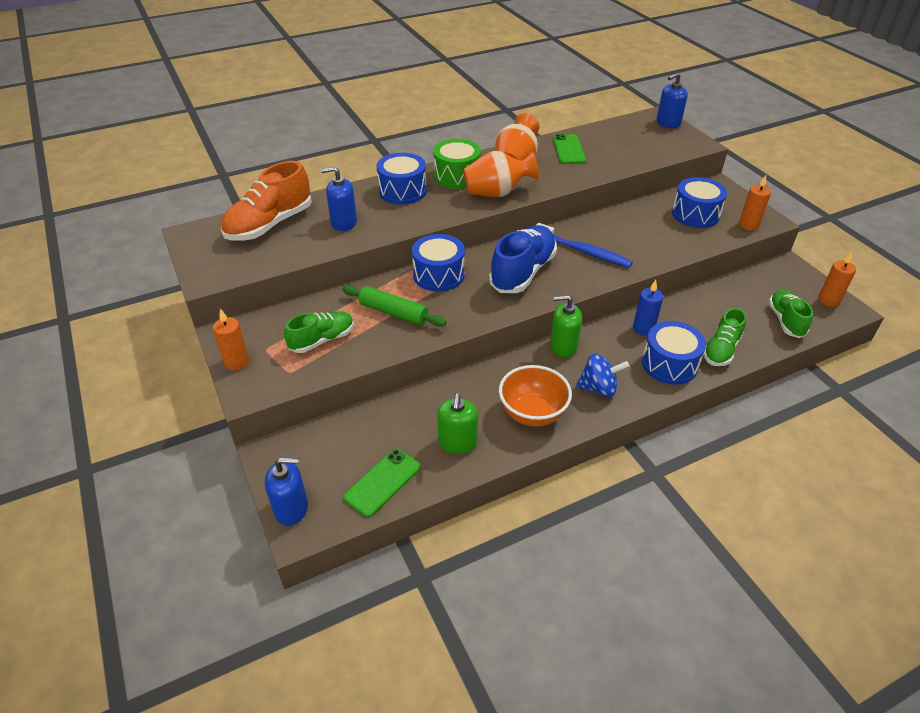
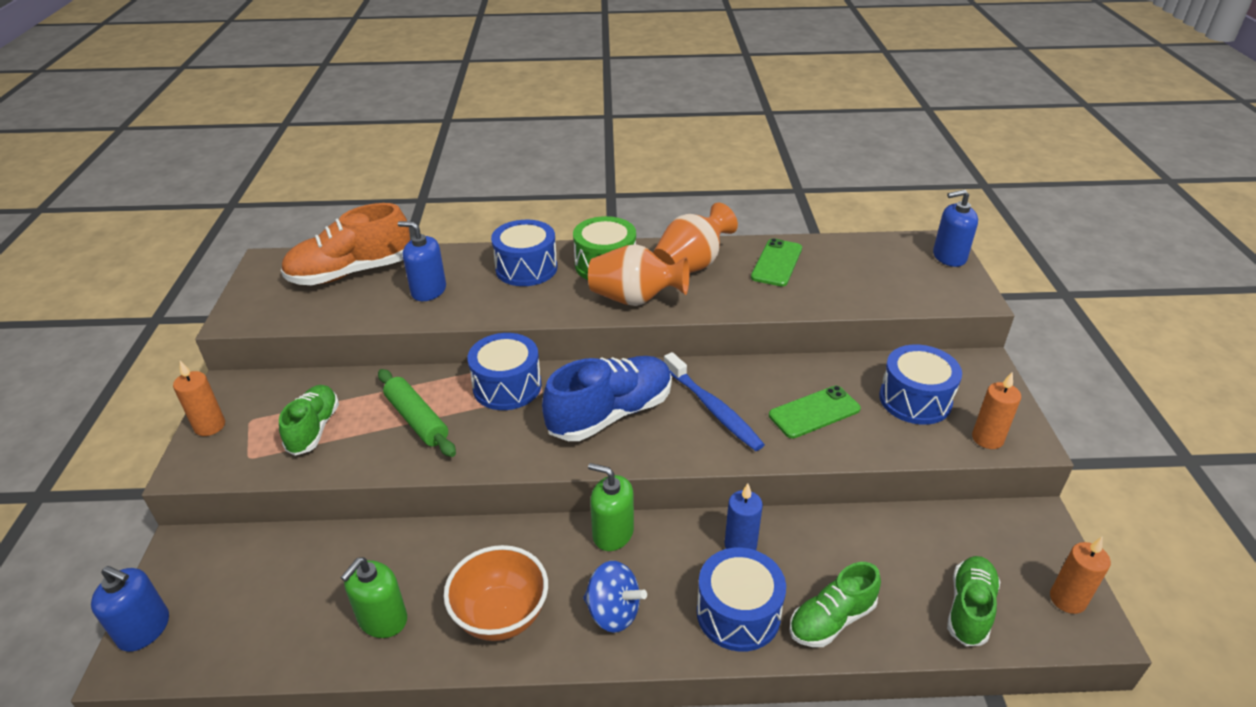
camera: 25 degrees right, 5 degrees down
(322, 340) = (314, 429): green shoe -> green shoe turned 75 degrees counterclockwise
(382, 482) = (260, 638): green phone -> green phone (814, 412)

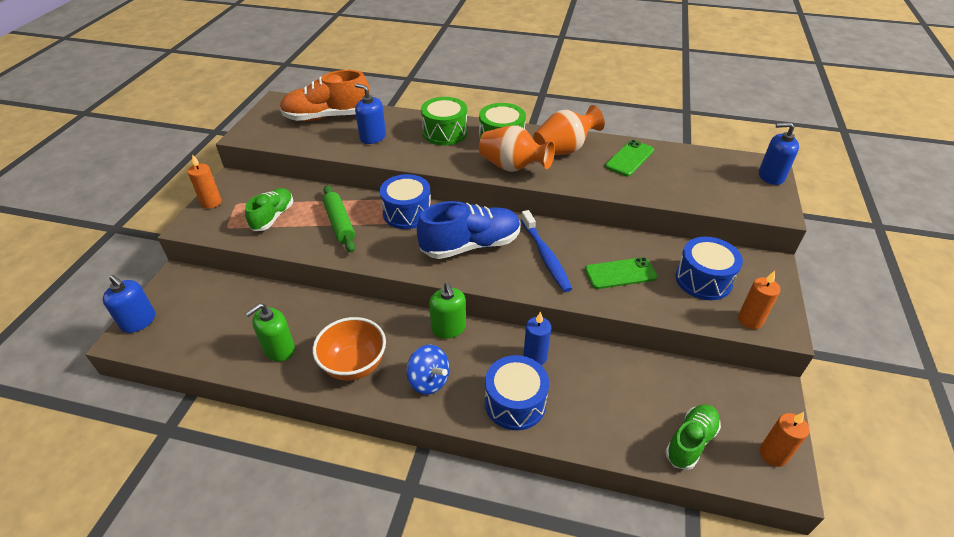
camera: 15 degrees right, 5 degrees up
(526, 268) = (445, 133): blue drum -> green drum
(613, 533) = (448, 328): green soap dispenser -> green soap dispenser turned 150 degrees counterclockwise
(831, 619) = (581, 423): green shoe -> none

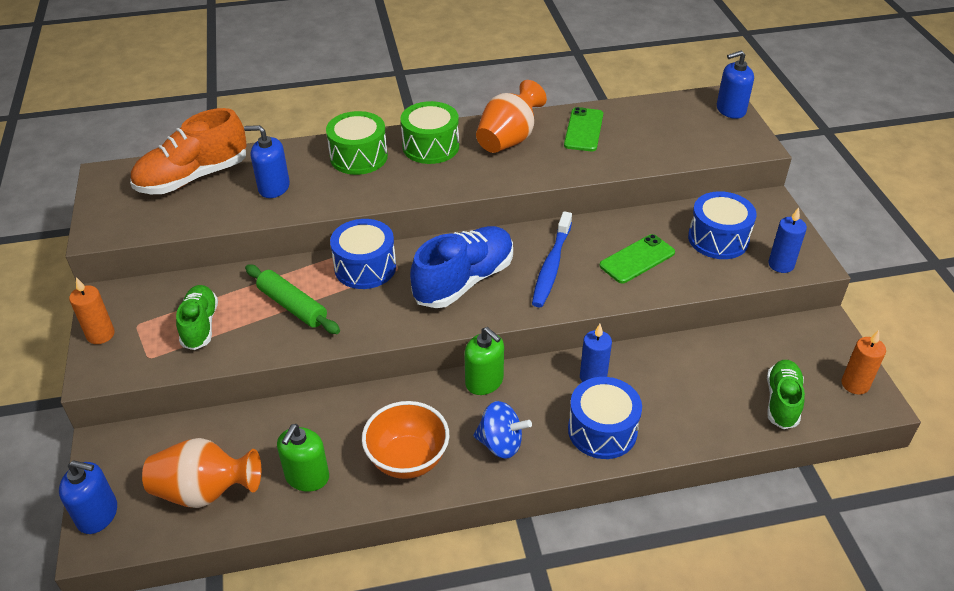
camera: 25 degrees left, 0 degrees up
(512, 167) = (466, 176): orange vase -> orange vase (205, 491)
(545, 256) = (551, 266): blue toothbrush -> blue toothbrush turned 60 degrees clockwise
(750, 320) = (781, 265): orange candle -> blue candle

